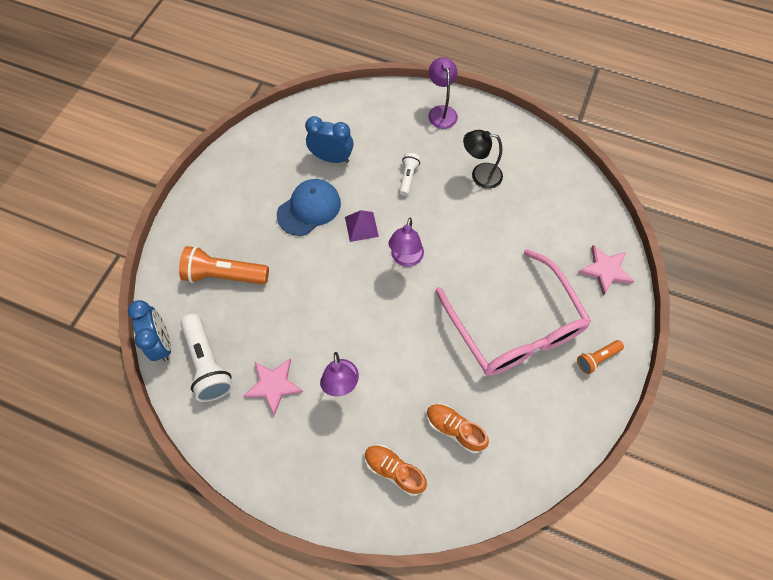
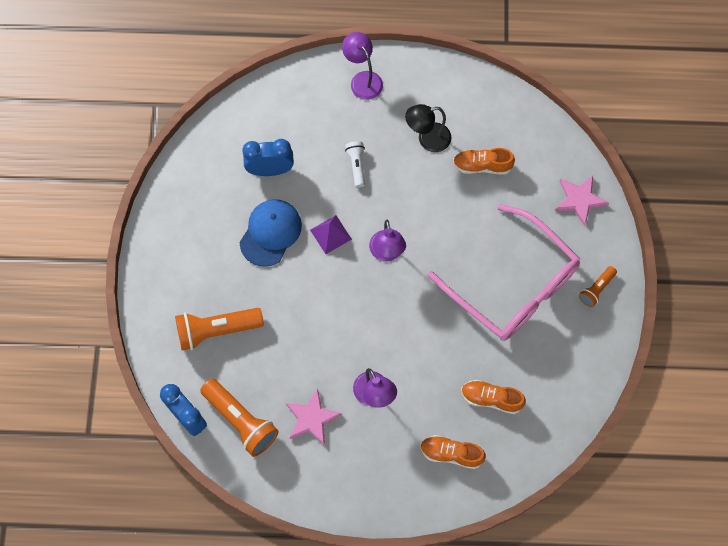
camera: 20 degrees left, 5 degrees up
(208, 363) = (241, 420): white flashlight -> orange flashlight
(522, 212) = (482, 166): none -> orange shoe

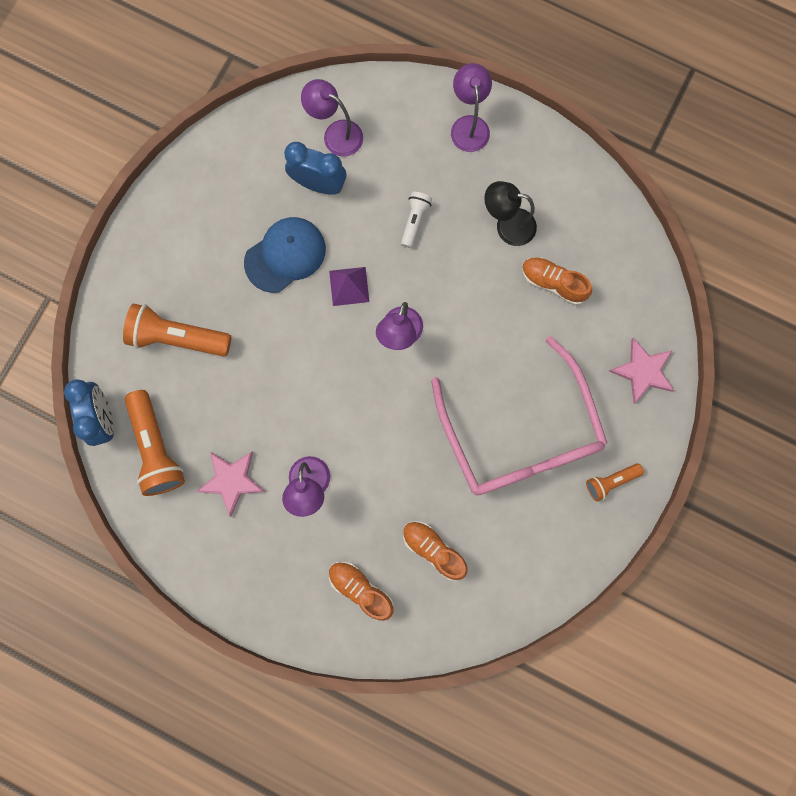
camera: 25 degrees right, 10 degrees up
(265, 128) = (335, 134): none -> purple lamp

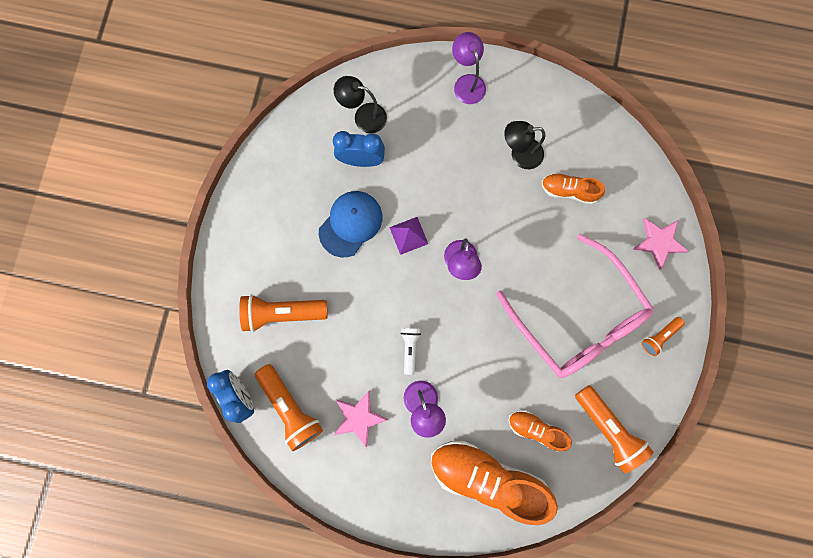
camera: 15 degrees left, 0 degrees up
(335, 134) = (363, 116): purple lamp -> black lamp
(361, 589) = (487, 478): orange shoe -> orange shoe, size x1.96
(414, 221) = (446, 170): white flashlight -> white flashlight (410, 348)
(518, 571) = (608, 428): none -> orange flashlight

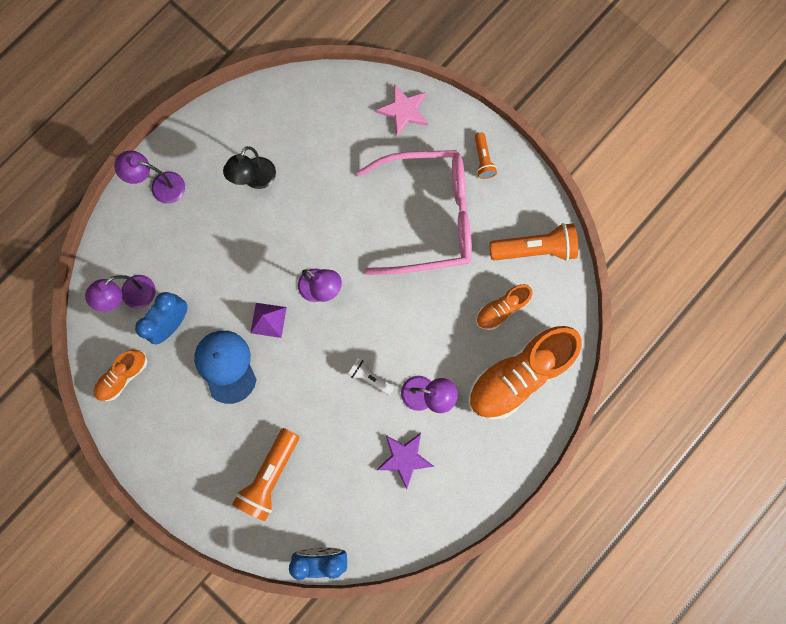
camera: 60 degrees left, 0 degrees up
(290, 408) = (360, 516): orange flashlight -> none
(359, 418) = (404, 458): pink star -> purple star
(363, 116) = (132, 297): black lamp -> purple lamp
(569, 191) = (314, 158): orange shoe -> orange shoe (123, 376)

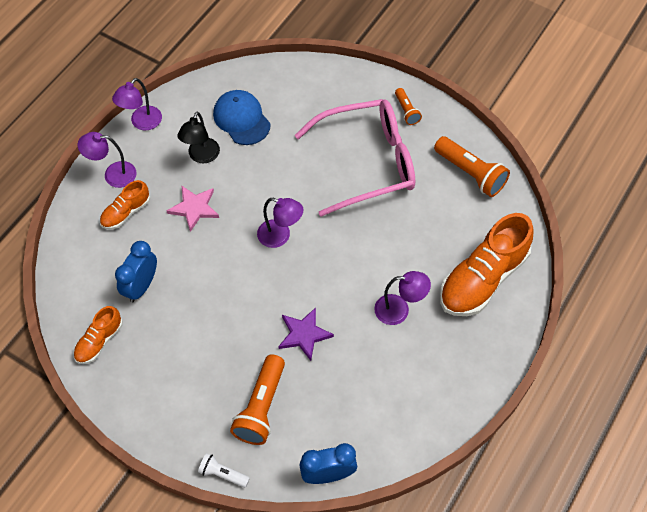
camera: 10 degrees left, 20 degrees down
(132, 297) = (99, 270): purple lamp -> purple lamp (142, 123)
(226, 366) = (200, 316): blue cap -> blue cap (241, 119)
(268, 320) = (234, 269): purple pyramid -> none
(370, 377) = (342, 303): white flashlight -> white flashlight (222, 474)
(404, 111) = (327, 84): pink star -> pink star (194, 208)
(404, 458) = (391, 369): purple star -> purple star (304, 334)
(501, 309) = (453, 226): orange shoe -> orange shoe (126, 212)
(534, 249) = (470, 173): orange flashlight -> orange flashlight turned 60 degrees clockwise

